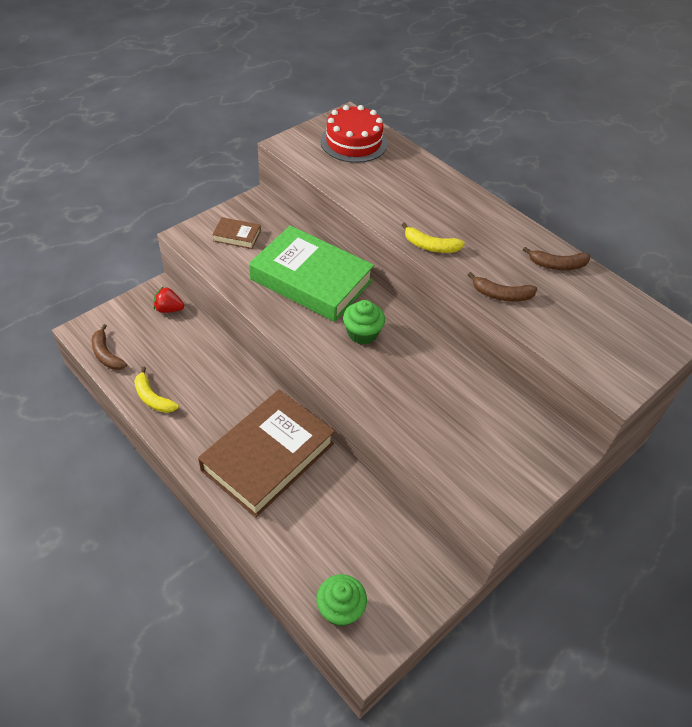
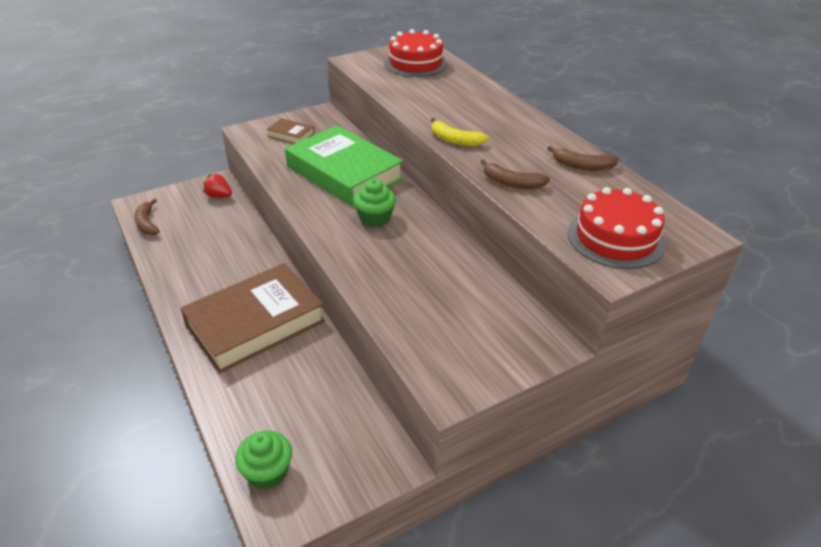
camera: 15 degrees right, 10 degrees down
(153, 398) = (171, 261): yellow banana -> none
(610, 348) = (615, 238): none -> red cake

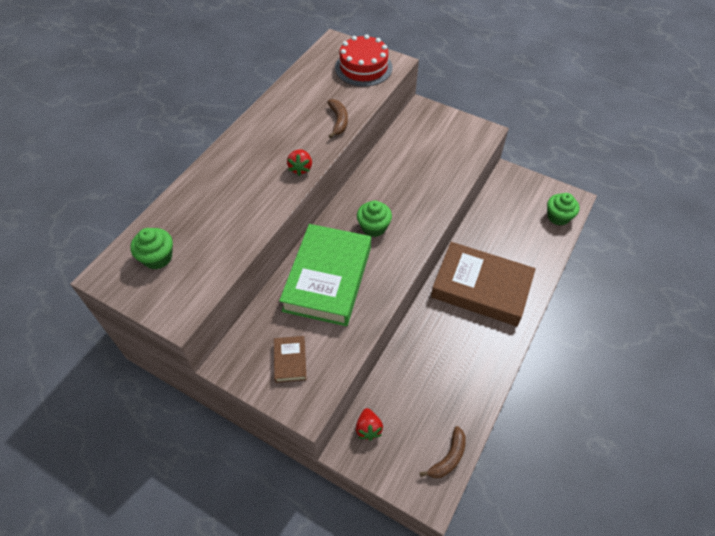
camera: 120 degrees left, 15 degrees up
(415, 63) = (157, 257): red cake -> green cupcake
(455, 140) = (300, 168): yellow banana -> red strawberry
(582, 166) = (291, 97): brown banana -> none

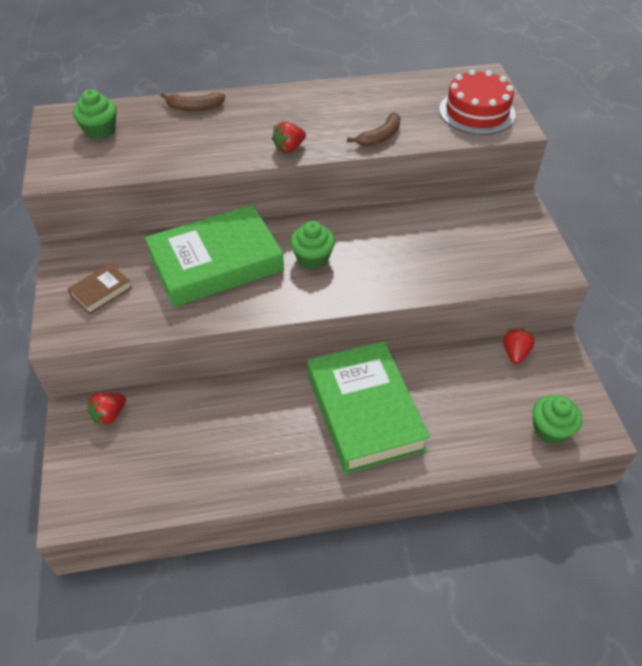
camera: 50 degrees right, 5 degrees down
(448, 457) = (126, 501): brown banana -> brown banana (194, 107)
(481, 288) = (365, 411): brown book -> green book
(498, 194) = (515, 353): none -> red strawberry

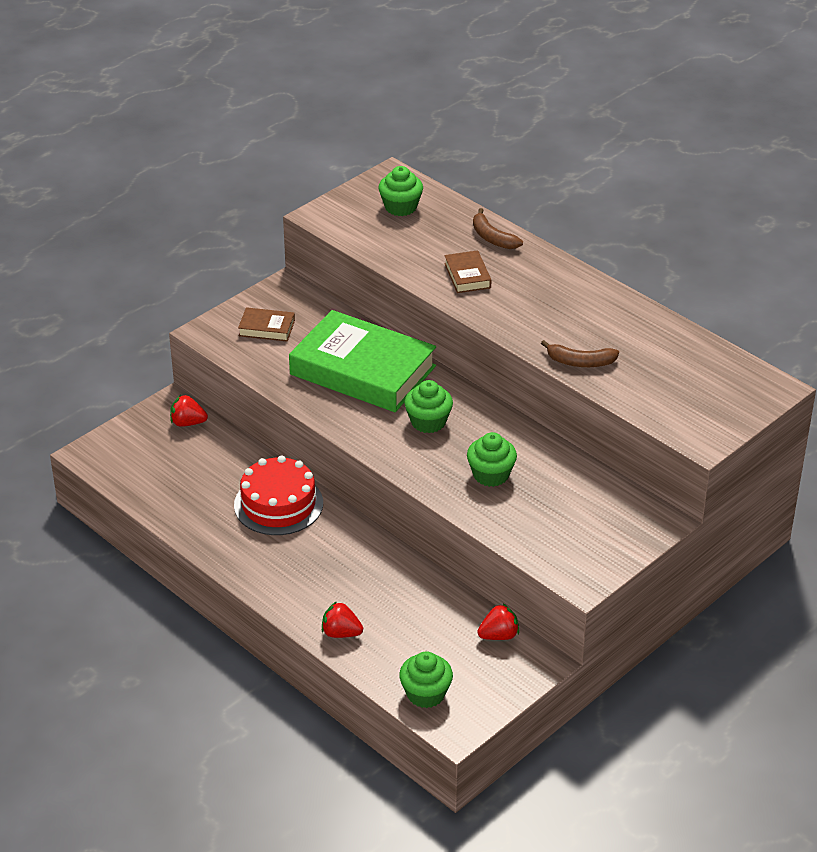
camera: 55 degrees right, 10 degrees down
(223, 139) = (467, 276): none -> brown book
(289, 148) = (499, 317): red strawberry -> red strawberry (341, 633)
(365, 411) = (330, 565): green book -> none
(402, 256) = (491, 475): none -> green cupcake
(477, 112) = (698, 406): red cake -> red cake (278, 504)

